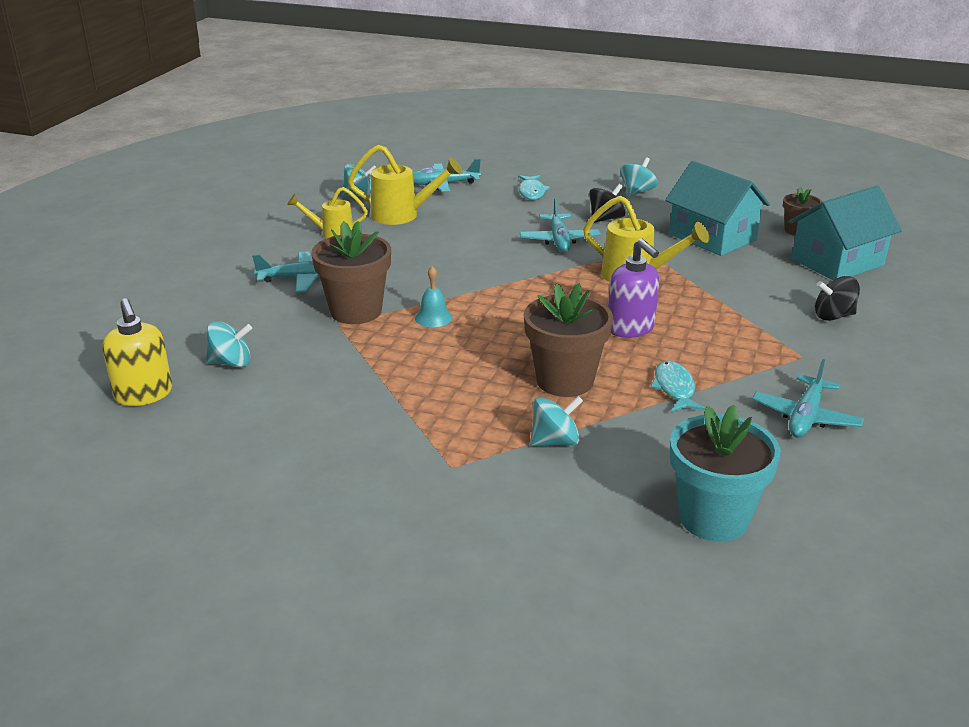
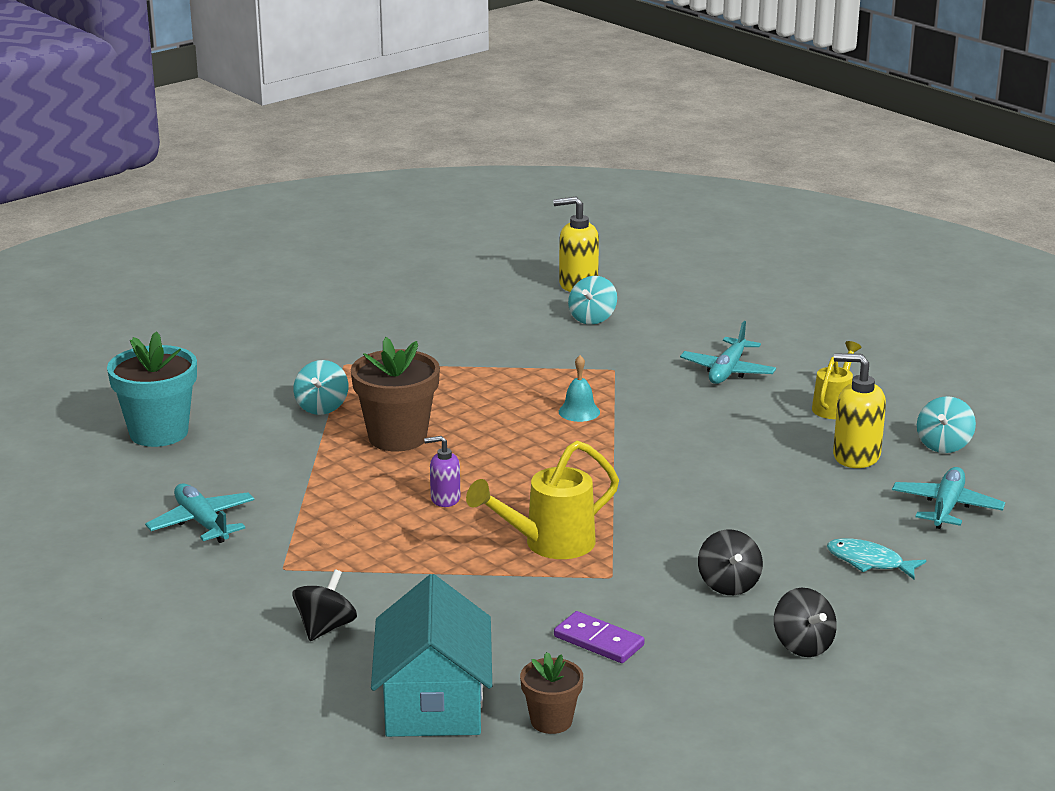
camera: 120 degrees right, 5 degrees down
(356, 311) = (631, 381): brown flower pot -> none
(403, 215) = (855, 456): yellow watering can -> yellow soap dispenser
(559, 240) = (691, 530): turquoise plane -> none
(630, 328) = (445, 499): purple soap dispenser -> purple soap dispenser, size x0.61
(637, 192) = (803, 645): turquoise spinning top -> black spinning top
(674, 388) = (322, 481): turquoise fish -> none
(712, 237) = (599, 641): turquoise house -> purple domino

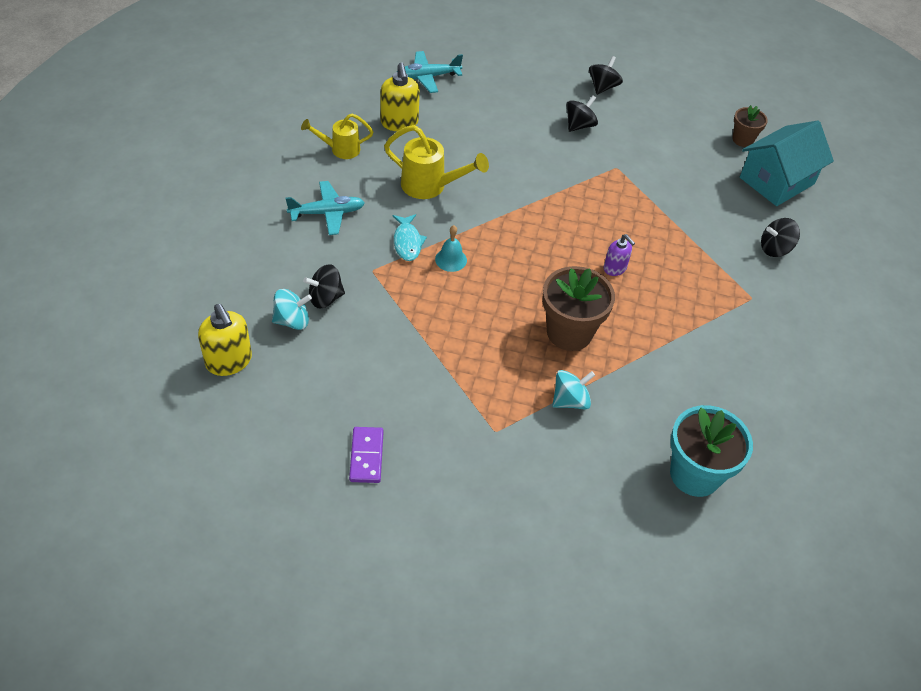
camera: 130 degrees left, 25 degrees up
(202, 522) = (756, 366): turquoise plane -> none
(548, 544) = (613, 203): yellow watering can -> yellow watering can (430, 186)
(599, 641) = (672, 149): purple domino -> purple domino (366, 456)
(603, 339) = (325, 298): none -> black spinning top
(869, 562) = (509, 87): turquoise fish -> turquoise fish (407, 242)
(943, 445) = (354, 95): turquoise spinning top -> none

